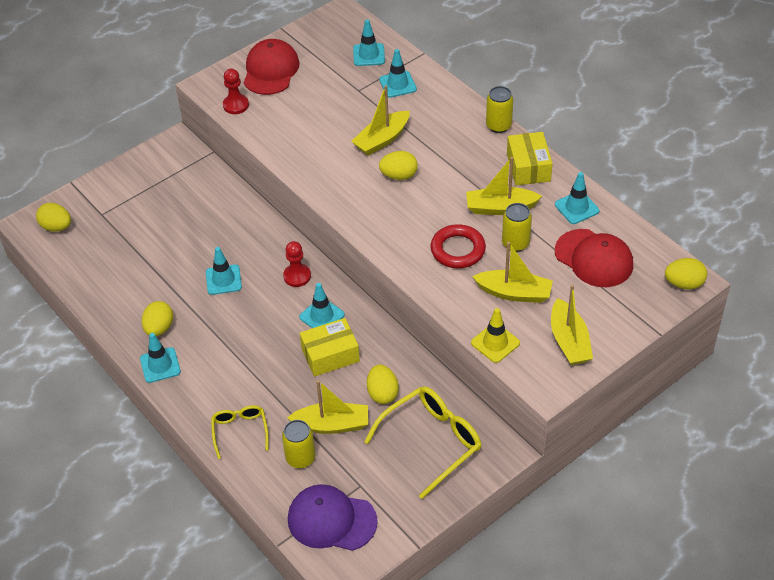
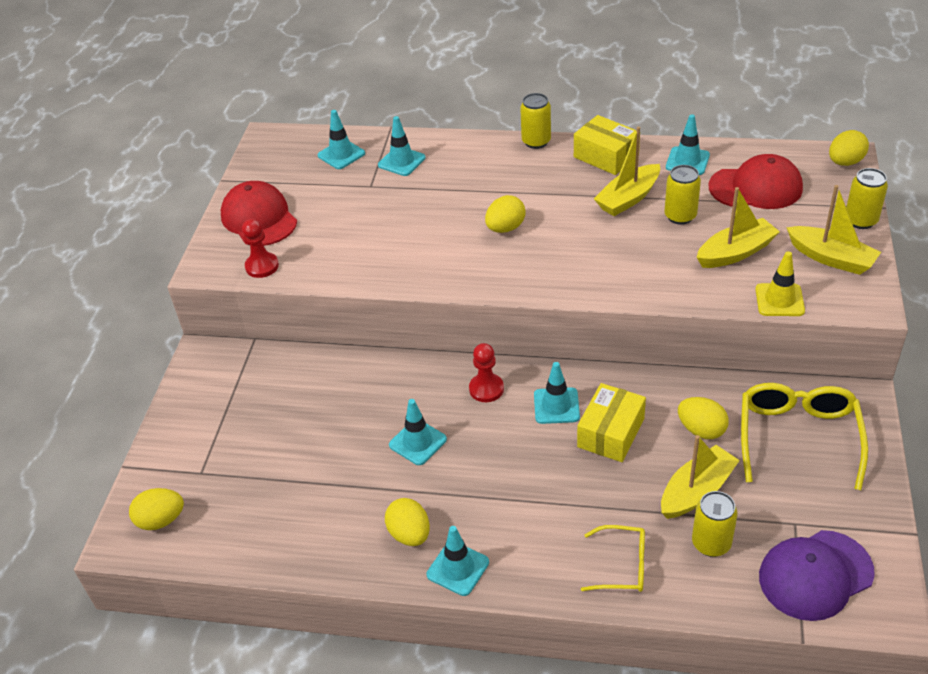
camera: 40 degrees left, 5 degrees down
(240, 431) = (622, 566): yellow glasses -> yellow glasses turned 150 degrees clockwise
(382, 140) = (449, 210): yellow boat -> none
(458, 250) = (641, 251): red ring -> none
(628, 331) = (860, 220): none -> yellow can

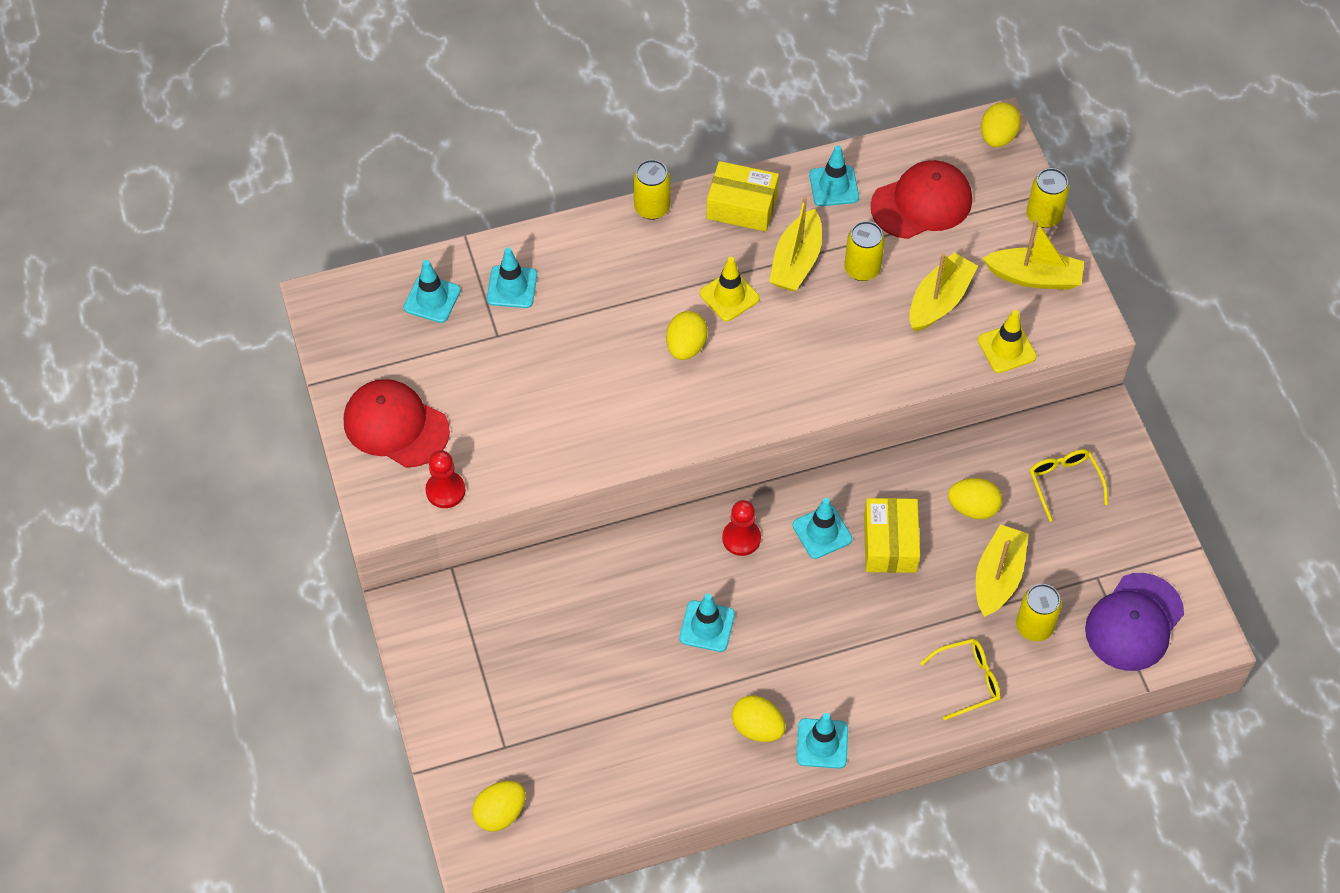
camera: 30 degrees left, 15 degrees up
(560, 206) = (729, 296): none -> yellow traffic cone
(798, 437) = (1064, 483): yellow glasses -> yellow glasses, size x0.57

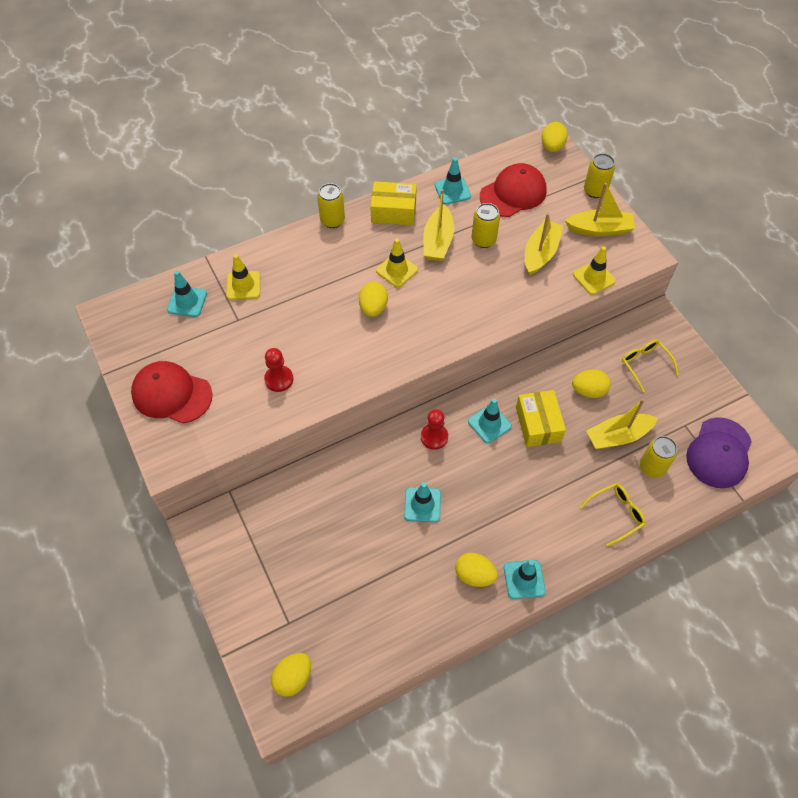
camera: 10 degrees left, 0 degrees up
(445, 490) = (215, 436): red pawn -> red pawn (279, 379)
(512, 287) = (243, 285): turquoise traffic cone -> yellow traffic cone
(998, 577) = (618, 436): yellow boat -> yellow boat turned 120 degrees counterclockwise

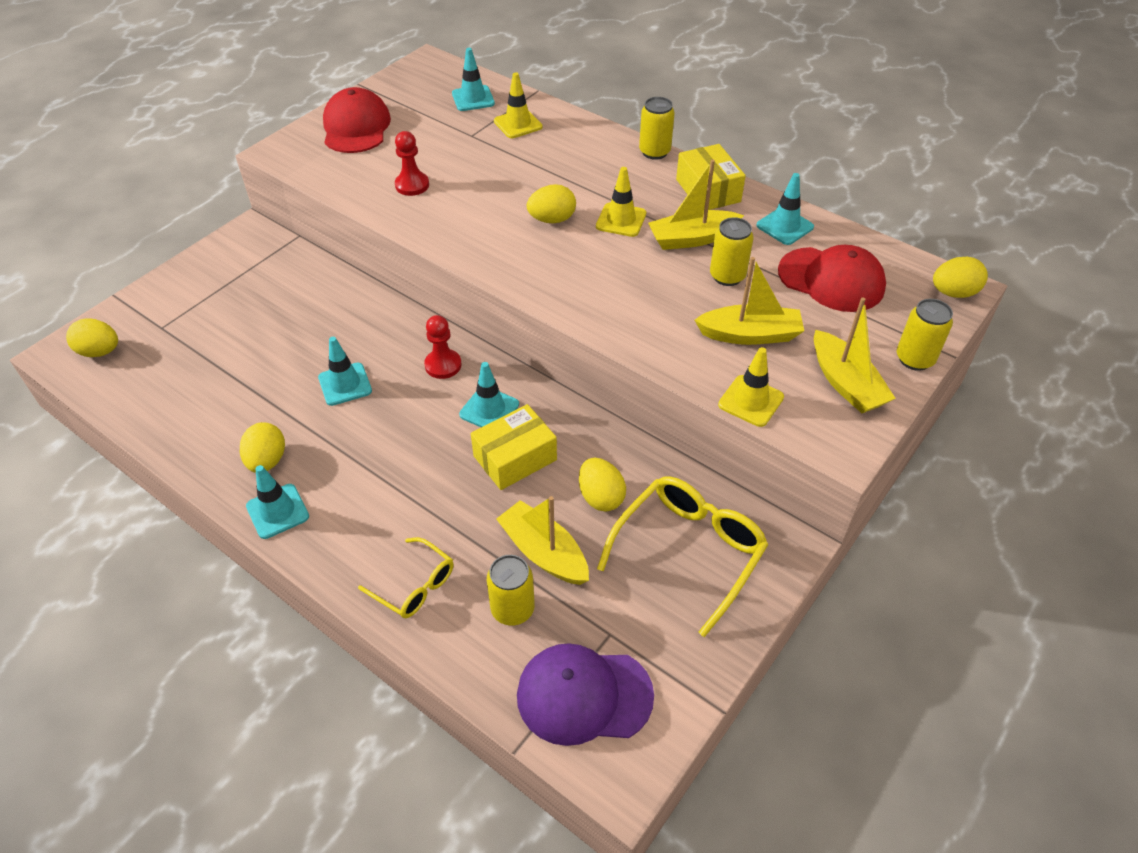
camera: 65 degrees right, 10 degrees down
(645, 364) = (689, 552): yellow glasses -> yellow glasses, size x1.75

